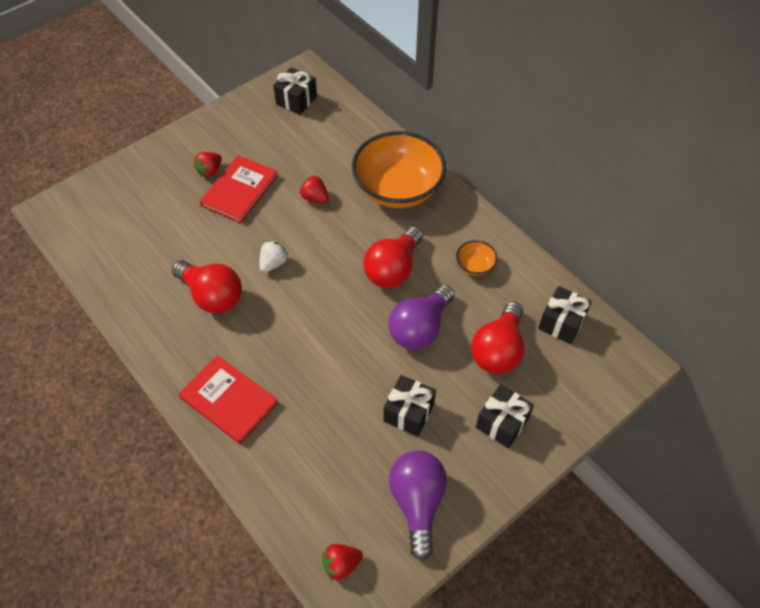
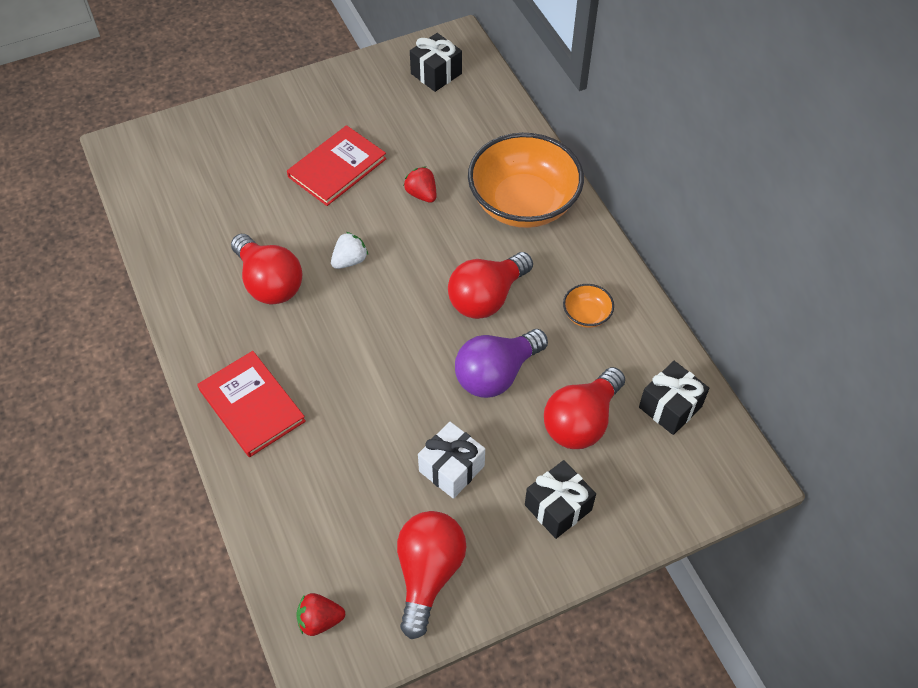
camera: 15 degrees right, 0 degrees up
(210, 171) = (310, 138): red strawberry -> none
(409, 412) = (451, 468): black gift -> white gift
(417, 502) = (428, 573): purple light bulb -> red light bulb

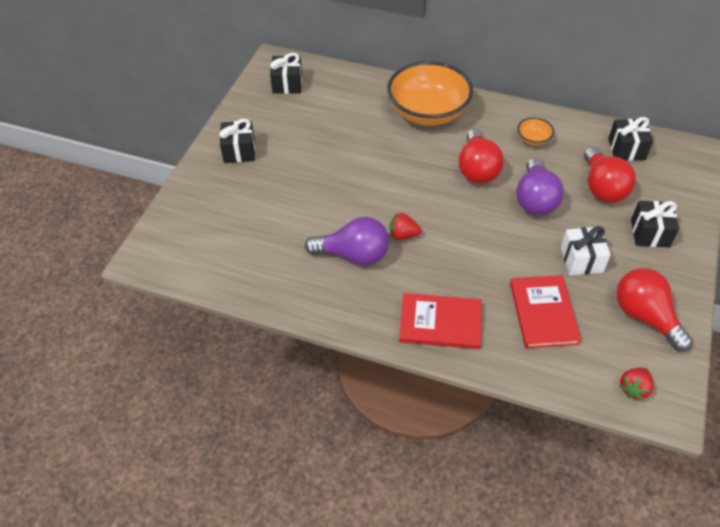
camera: 45 degrees left, 5 degrees down
(269, 283) = (353, 255): red light bulb -> purple light bulb
(309, 109) = (239, 151): none -> black gift
(337, 168) = (302, 168): red book -> red book (543, 313)
(350, 260) = (381, 208): white strawberry -> none
(421, 194) = (369, 147): red strawberry -> red strawberry (403, 235)

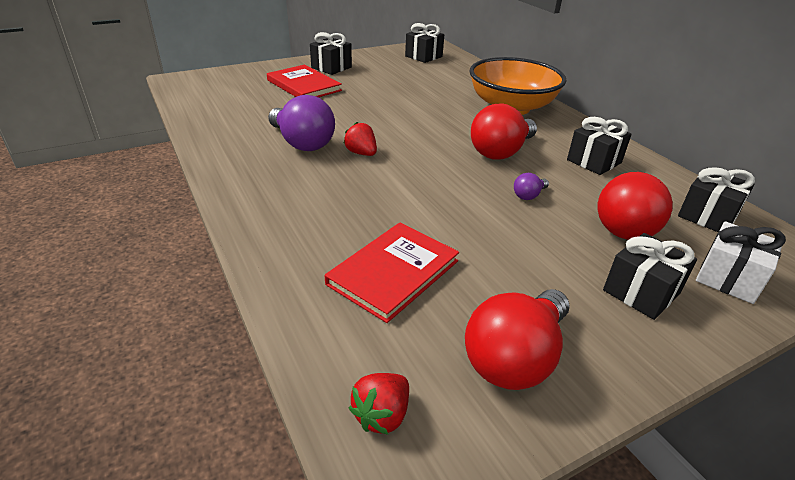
camera: 40 degrees right, 15 degrees down
(440, 323) = (285, 216): red book -> red book (304, 85)
(533, 139) = (594, 161): orange bowl -> black gift
(535, 200) = (528, 195): purple light bulb -> purple light bulb, size x0.45
(581, 260) = (509, 261): white gift -> white gift (729, 278)
(633, 389) = (382, 415): red strawberry -> red strawberry turned 45 degrees counterclockwise
(645, 316) = (515, 358): red light bulb -> red light bulb turned 150 degrees counterclockwise

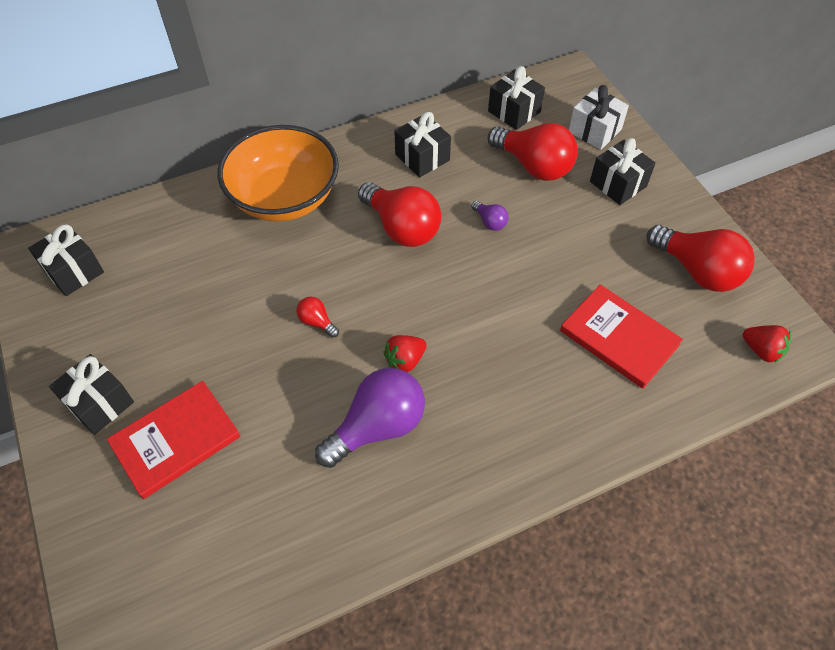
camera: 85 degrees left, 20 degrees up
(395, 121) = (317, 322): none -> red light bulb

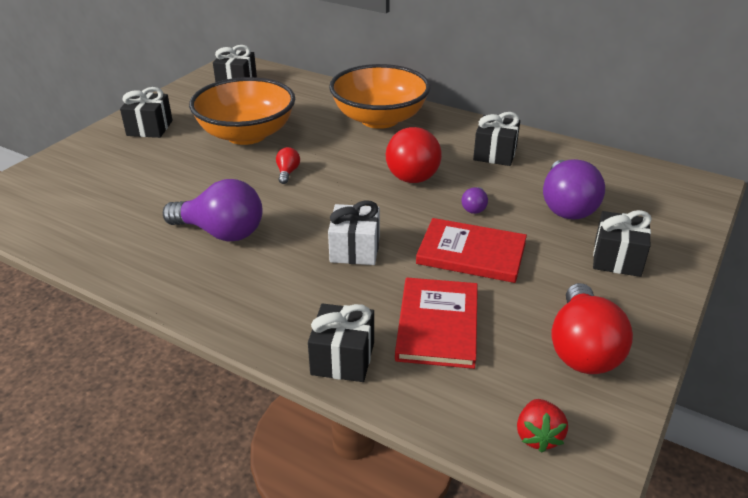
camera: 55 degrees right, 20 degrees down
(176, 440) = (144, 162): red book -> red book (471, 253)
(207, 319) = (246, 134): none -> orange bowl
(405, 360) = (292, 221): red strawberry -> none
(514, 111) = (610, 174): black gift -> black gift (342, 358)
(534, 166) = (566, 206): red light bulb -> purple light bulb
(594, 131) = (659, 222): white gift -> white gift (355, 249)

